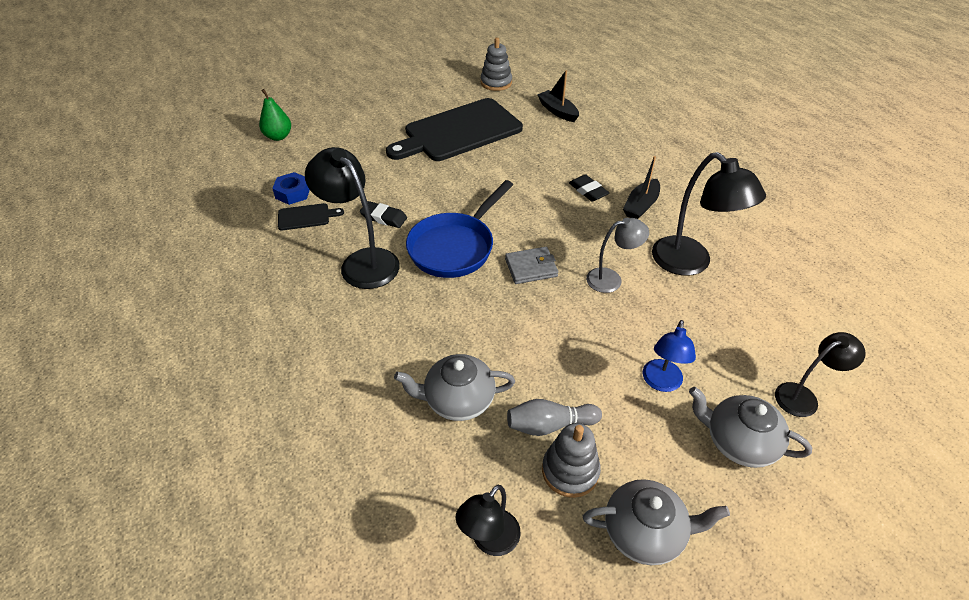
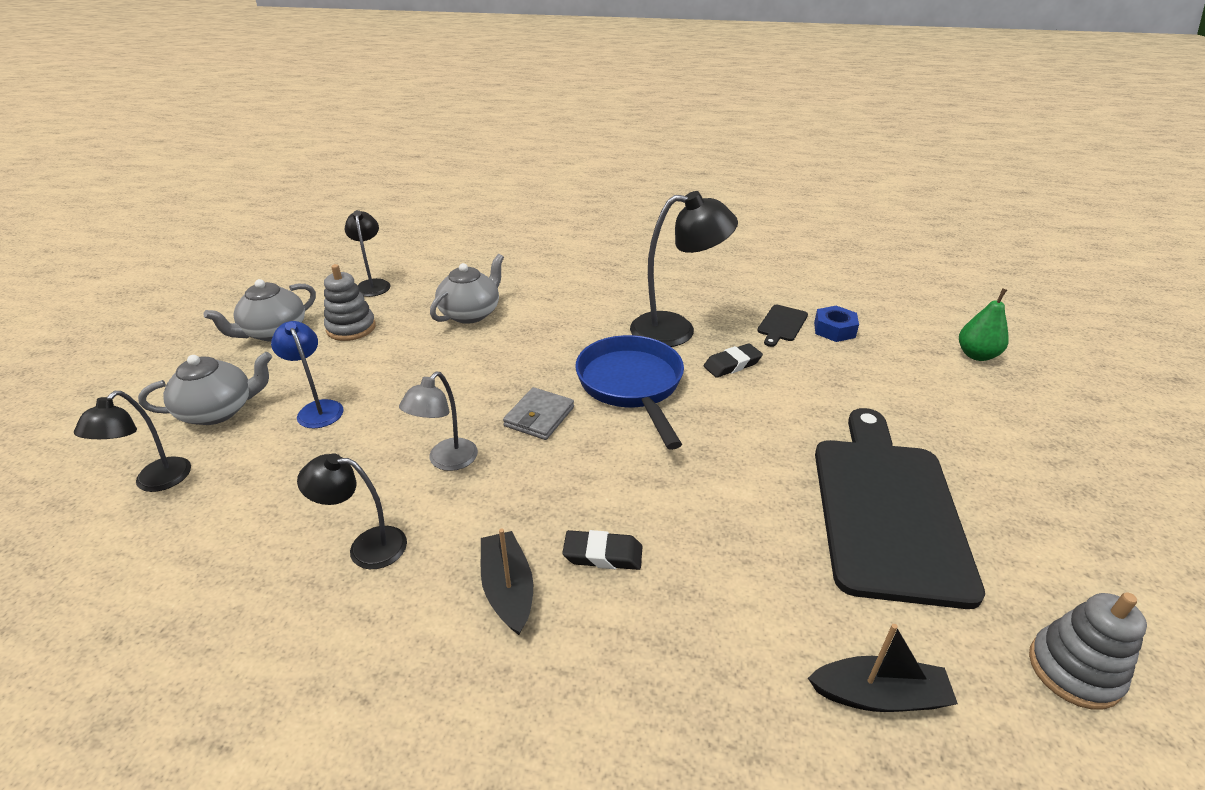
camera: 130 degrees right, 10 degrees down
(549, 425) = (390, 338): grey bowling pin -> none
(690, 263) = (366, 547): black lamp -> black lamp, size x0.59

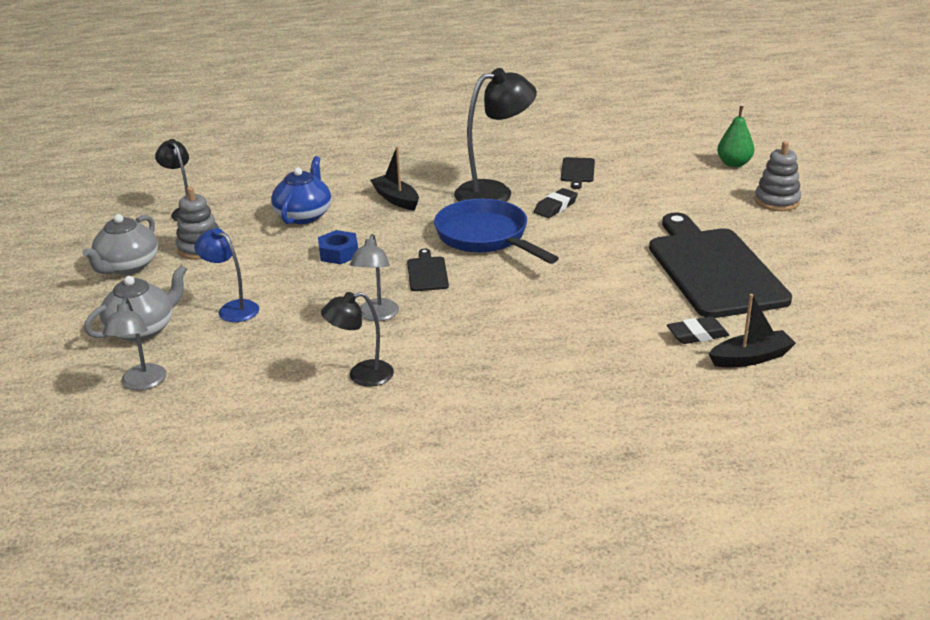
camera: 20 degrees left, 5 degrees down
(155, 482) = (142, 383): black lamp -> grey lamp
(471, 313) = (304, 215): grey teapot -> blue teapot
(508, 589) = (486, 370): black boat -> black boat (396, 199)
(539, 417) = (427, 273): grey wallet -> black cutting board
(603, 554) = (538, 338): black eraser -> black eraser (697, 335)
(834, 330) = (621, 167): blue nut -> blue nut (339, 253)
(1074, 670) = (853, 319): grey stacking toy -> grey stacking toy (777, 201)

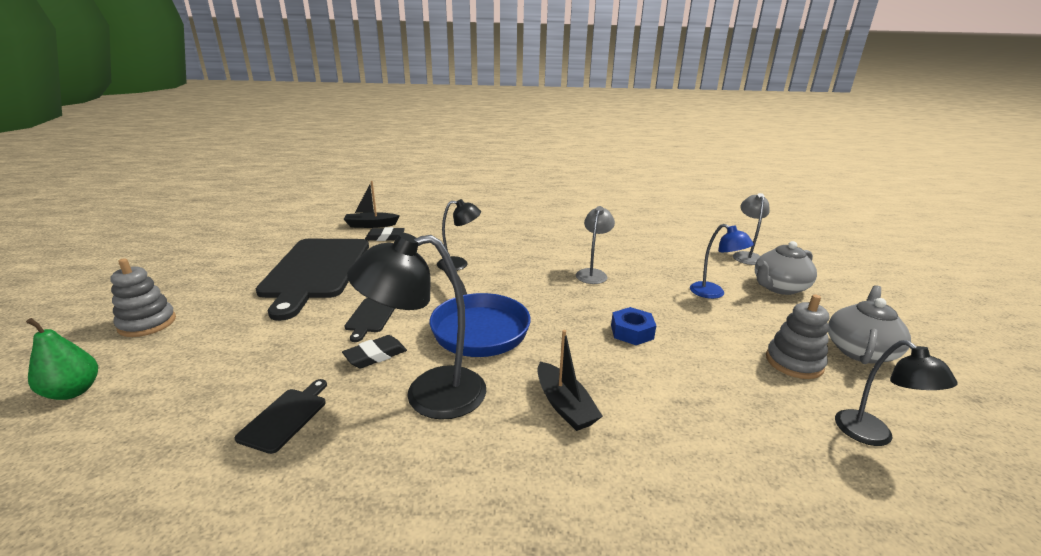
camera: 170 degrees left, 5 degrees down
(304, 215) = (689, 396): blue teapot -> none
(361, 375) = (602, 243): black lamp -> black lamp (459, 264)
(427, 273) = (547, 300): black cutting board -> black cutting board (371, 317)

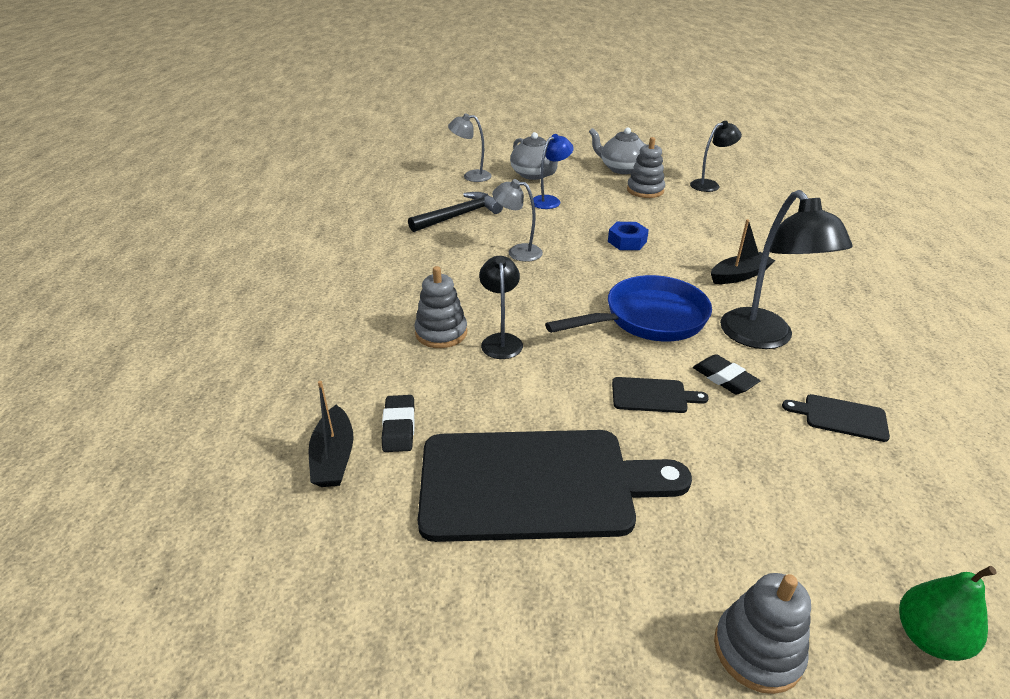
camera: 90 degrees left, 10 degrees up
(473, 246) = (441, 333): none -> grey stacking toy
(653, 251) = (459, 216): none -> black hammer

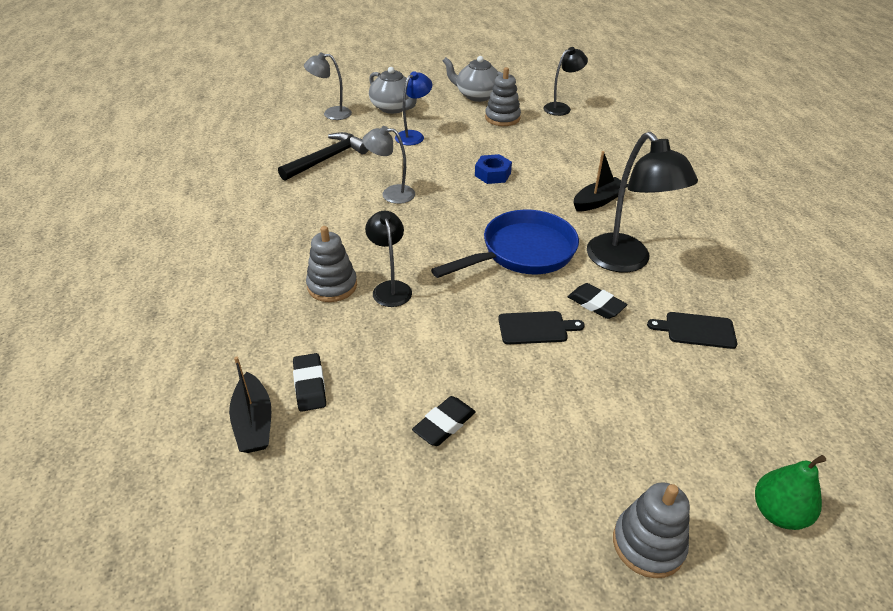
camera: 10 degrees left, 5 degrees up
(535, 484) = (444, 424): black cutting board -> black eraser

